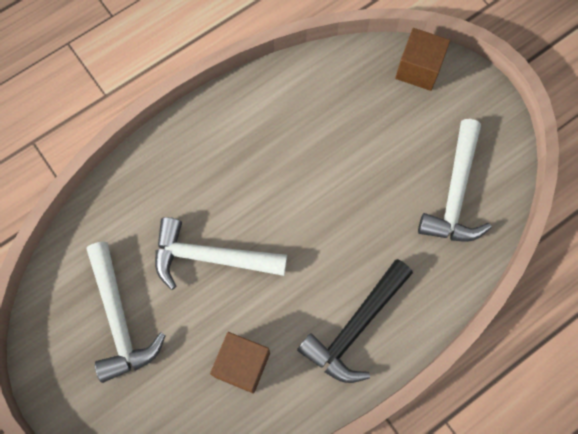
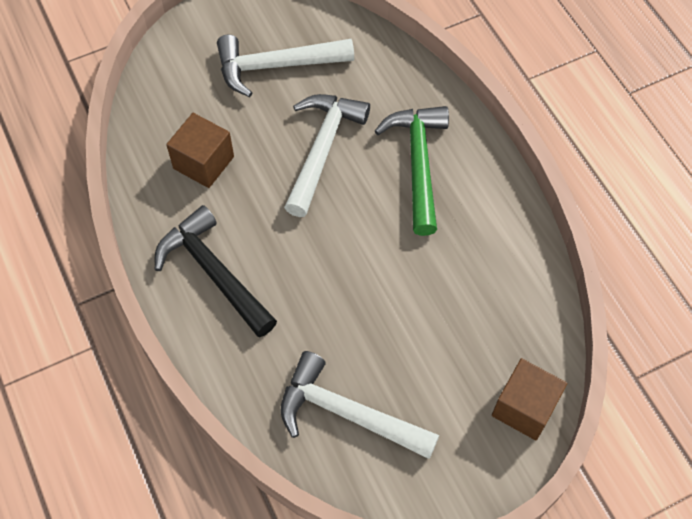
camera: 100 degrees right, 10 degrees down
(214, 172) = (418, 164): none -> green hammer

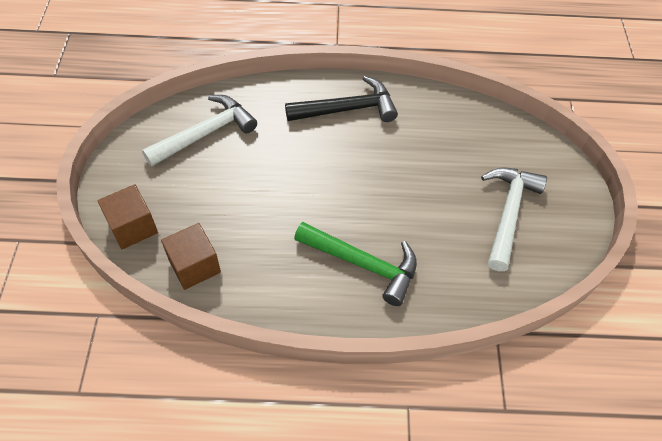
camera: 115 degrees right, 5 degrees down
(203, 162) = (438, 136): brown cube -> brown cube (194, 266)
(322, 149) = (411, 208): white hammer -> none

